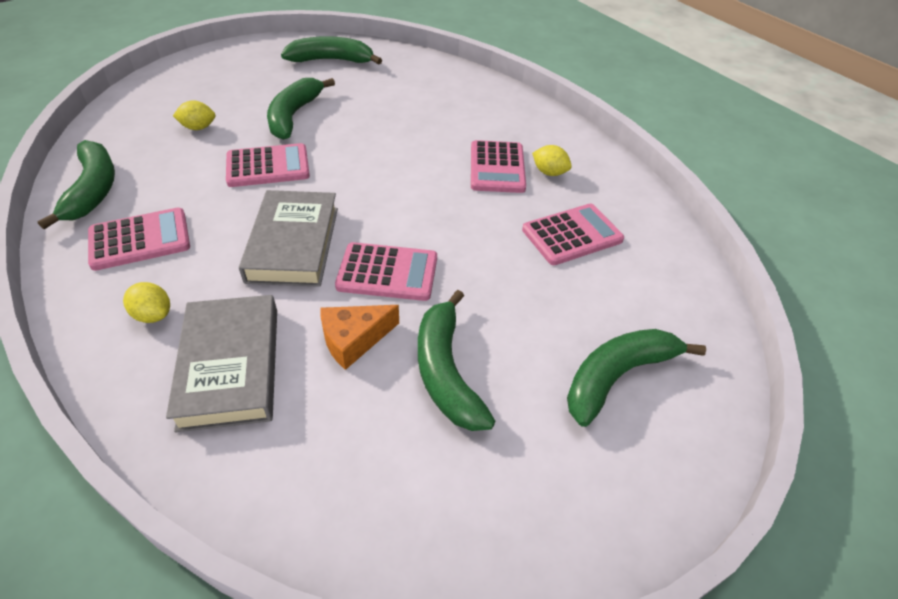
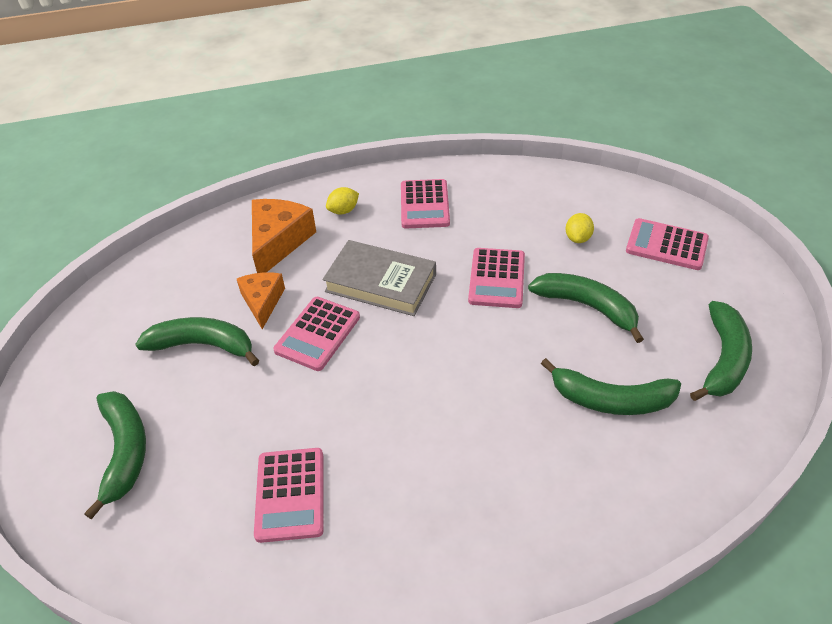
camera: 115 degrees right, 0 degrees up
(93, 190) = (496, 181): green banana -> green banana (610, 399)
(231, 366) = (278, 242): grey book -> orange cheese
(497, 168) = (431, 466): pink calculator -> pink calculator (666, 245)
(549, 172) = (401, 520): yellow lemon -> none

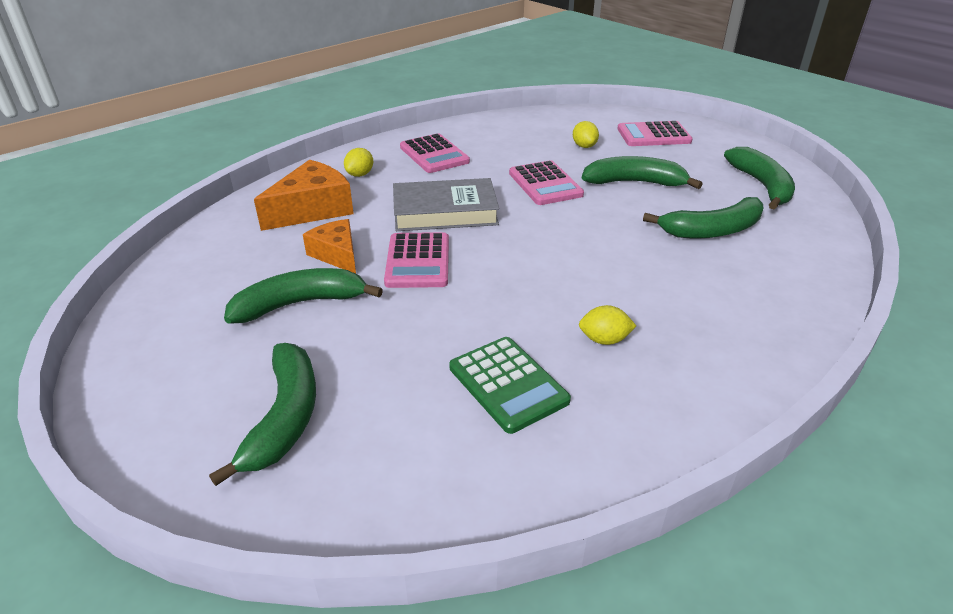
camera: 30 degrees left, 10 degrees down
(124, 452) = (284, 418): green banana -> green banana turned 45 degrees clockwise
(278, 242) = (312, 209): orange cheese -> orange cheese turned 60 degrees clockwise
(290, 494) = (507, 384): pink calculator -> green calculator
(399, 485) = (604, 340): none -> yellow lemon

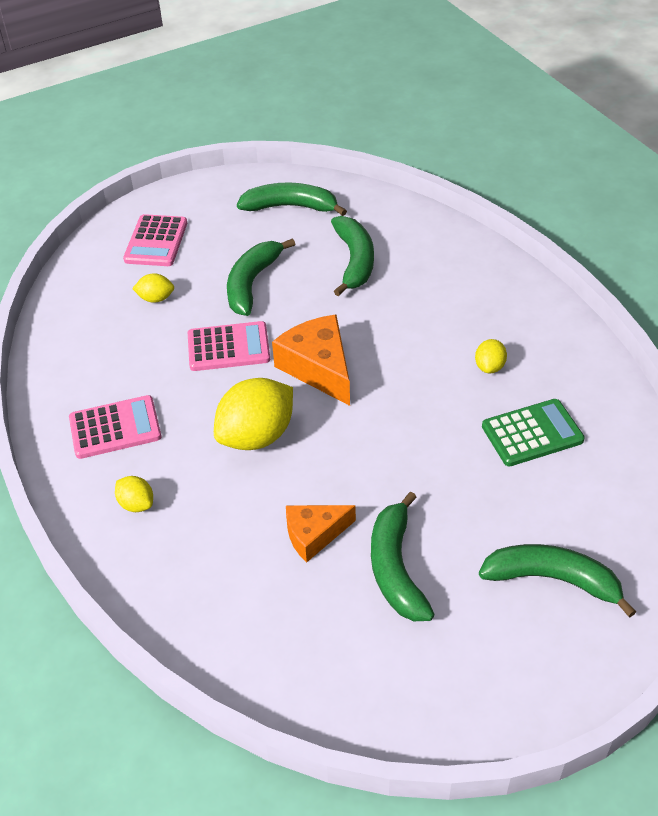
camera: 75 degrees left, 10 degrees up
(312, 209) = (207, 554): orange cheese -> orange cheese (318, 368)
(417, 261) = (346, 469): pink calculator -> none
(445, 212) = (257, 436): grey book -> yellow lemon

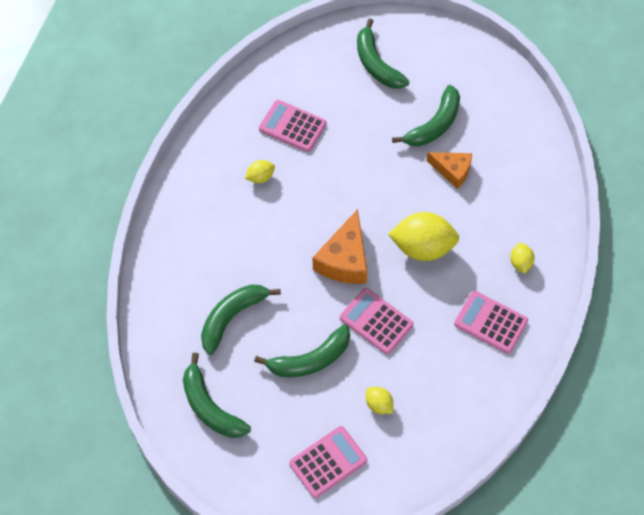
camera: 135 degrees left, 15 degrees up
(532, 433) = (292, 126): green calculator -> pink calculator

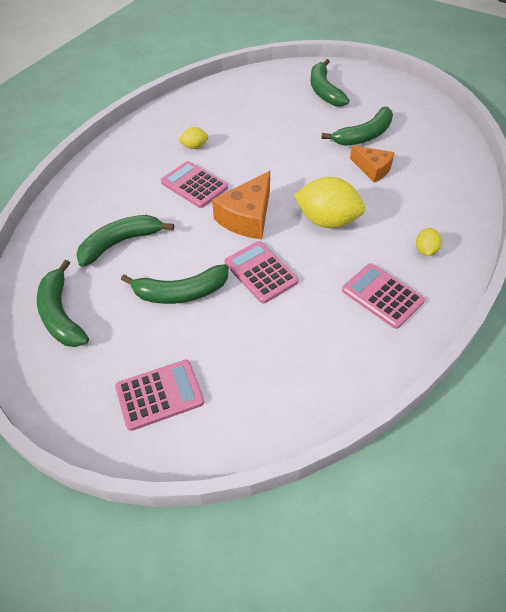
camera: 15 degrees right, 10 degrees down
(292, 126) = (237, 118): pink calculator -> pink calculator (194, 185)
(379, 404) = (237, 349): yellow lemon -> none

